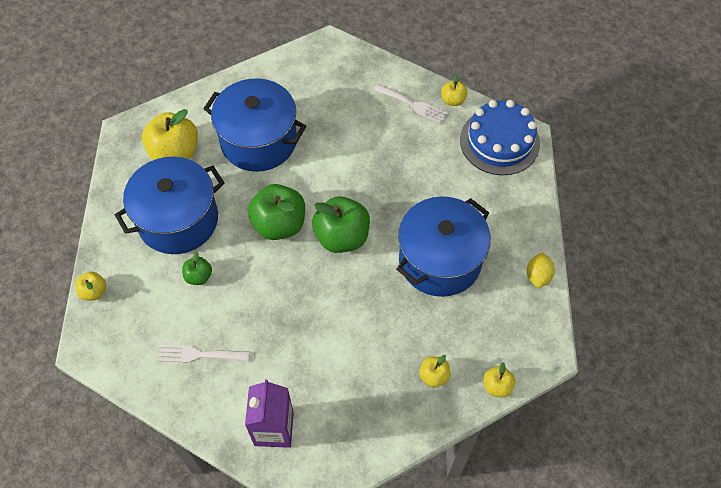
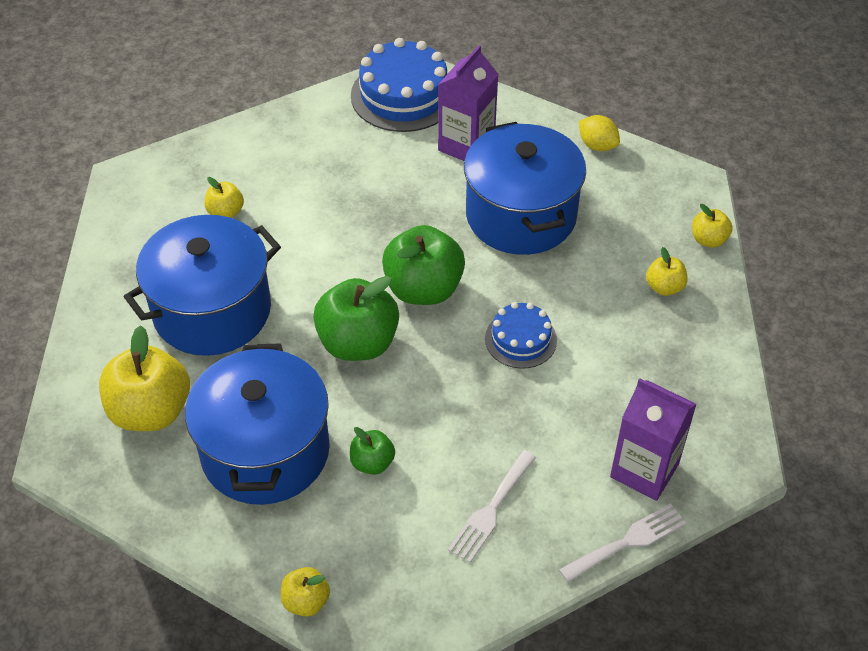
camera: 60 degrees left, 10 degrees down
(335, 310) = (520, 339): none -> blue cake
(413, 105) = (290, 142): white fork -> white fork (628, 541)
(452, 100) = (314, 106): yellow apple -> yellow apple (226, 212)
(480, 199) = (466, 145): none -> purple carton

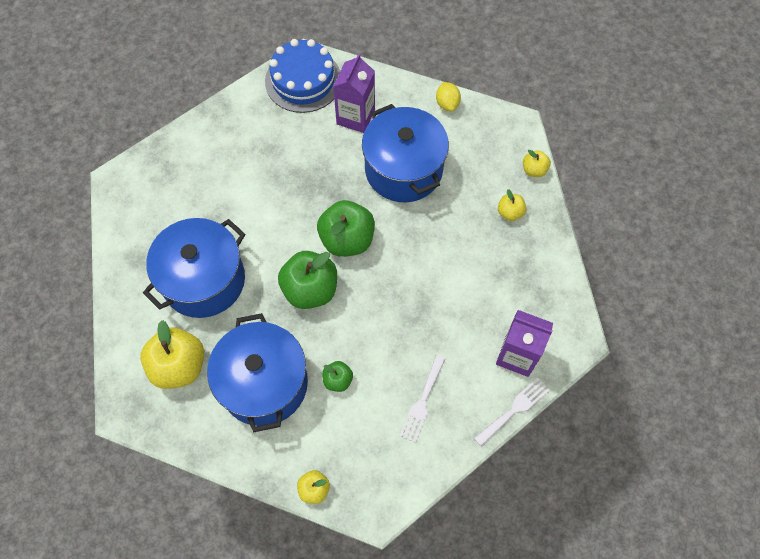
camera: 10 degrees left, 15 degrees up
(226, 212) = (196, 198): yellow apple -> none
(520, 339) = (420, 269): blue cake -> none
(597, 145) = (447, 104): yellow lemon -> yellow lemon turned 45 degrees clockwise

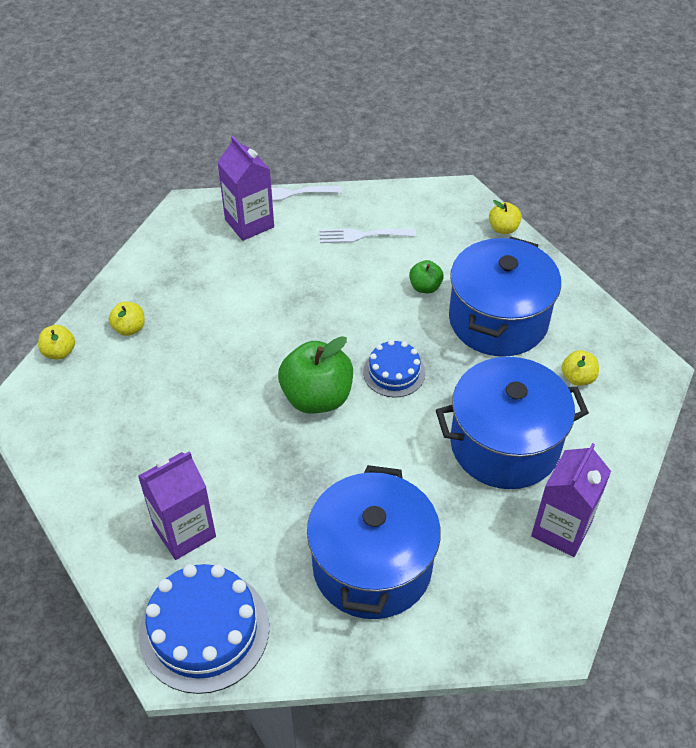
camera: 145 degrees left, 15 degrees down
(140, 244) = (561, 529): none -> purple carton
(179, 366) = (577, 378): yellow apple -> yellow apple, size x0.50
(310, 290) = (394, 372): green apple -> blue cake
(403, 170) = (190, 433): blue pot -> blue pot (372, 566)
(422, 402) = (362, 235): white fork -> white fork turned 150 degrees counterclockwise
(447, 104) = (64, 479): yellow lemon -> none

